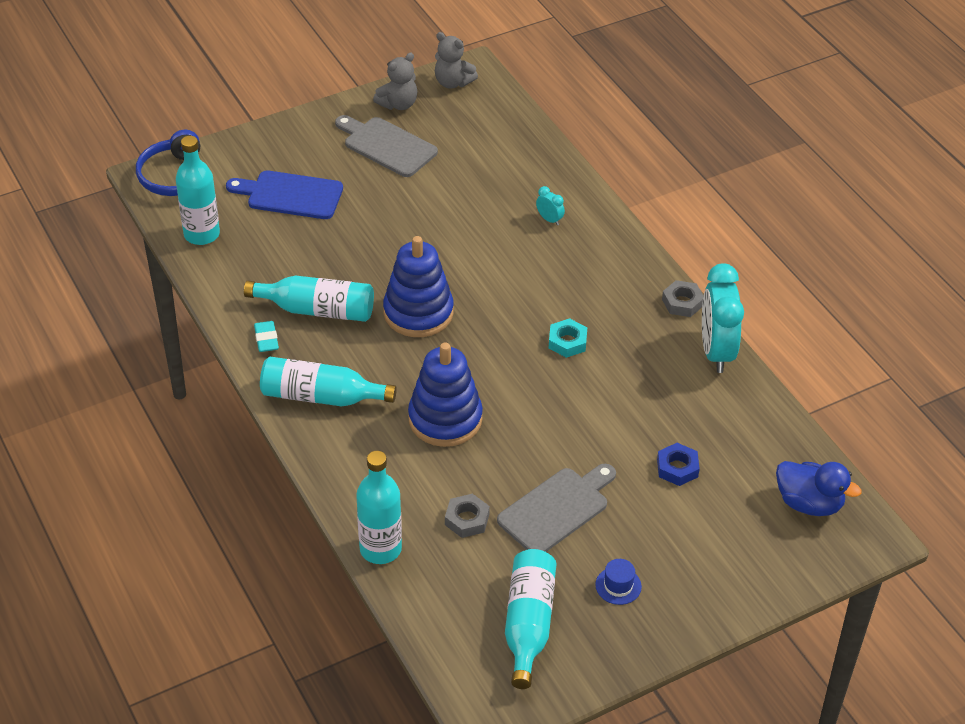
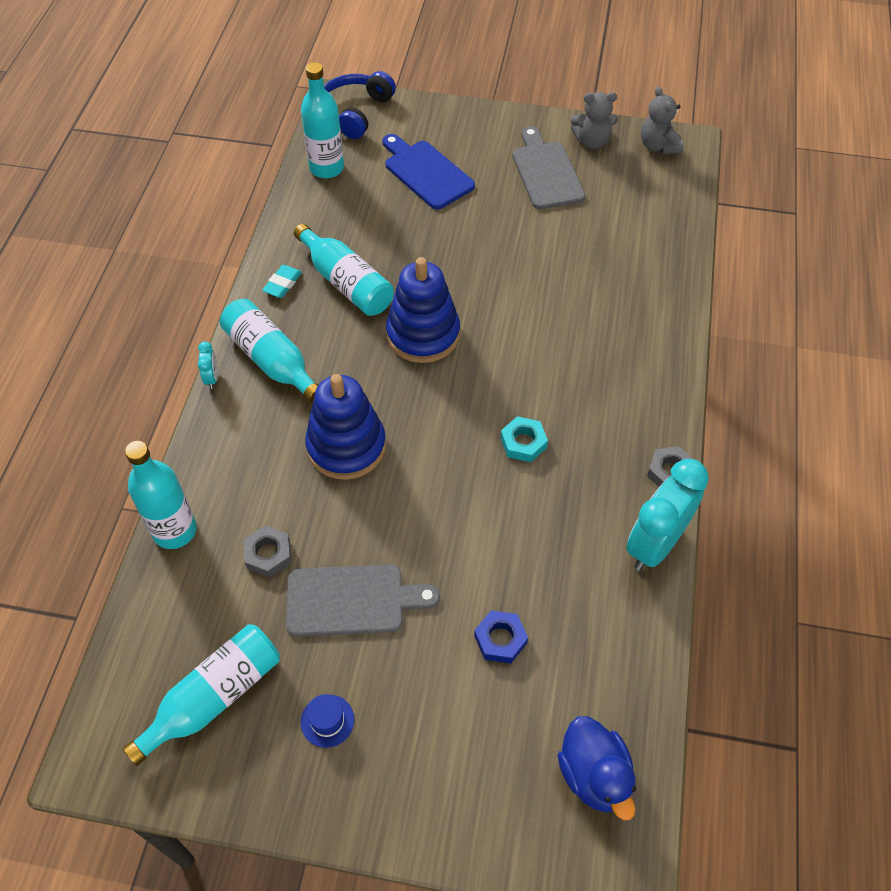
camera: 40 degrees right, 10 degrees up
(549, 219) = (622, 316): turquoise clock -> turquoise clock (212, 378)

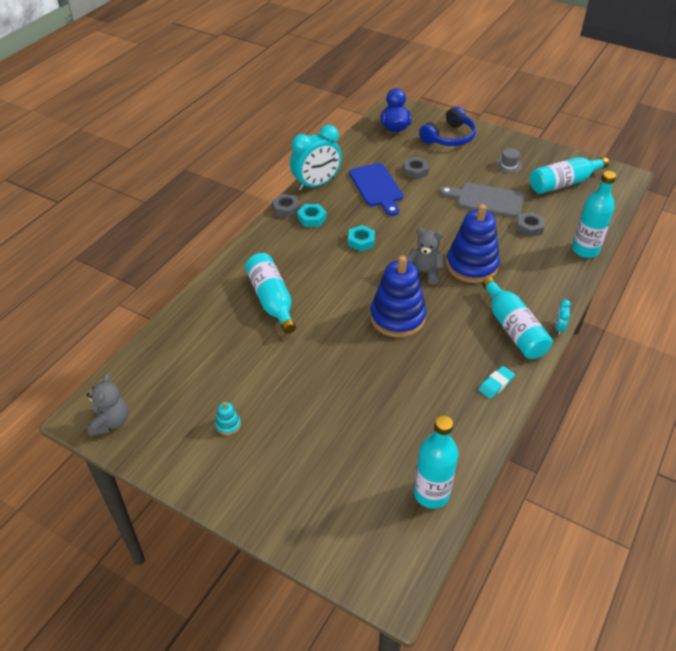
camera: 160 degrees left, 10 degrees down
(327, 721) = (508, 165): blue hat -> grey hat
(346, 283) = (443, 371): turquoise bottle -> turquoise bottle (271, 300)
(355, 112) = (381, 563): blue headphones -> blue headphones (449, 137)
(426, 172) = (336, 458): blue cutting board -> blue cutting board (377, 187)
(500, 639) = (415, 171): blue nut -> grey nut
(546, 172) = (228, 425): grey cutting board -> turquoise stacking toy
(592, 141) = (164, 446): grey teddy bear -> grey teddy bear (424, 273)
(619, 465) = (312, 218): none -> turquoise nut

